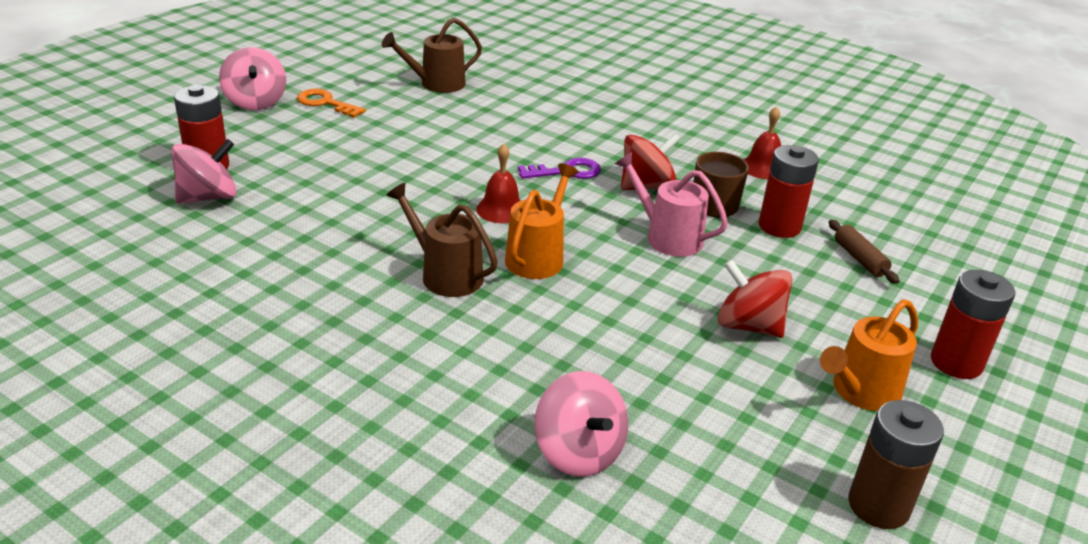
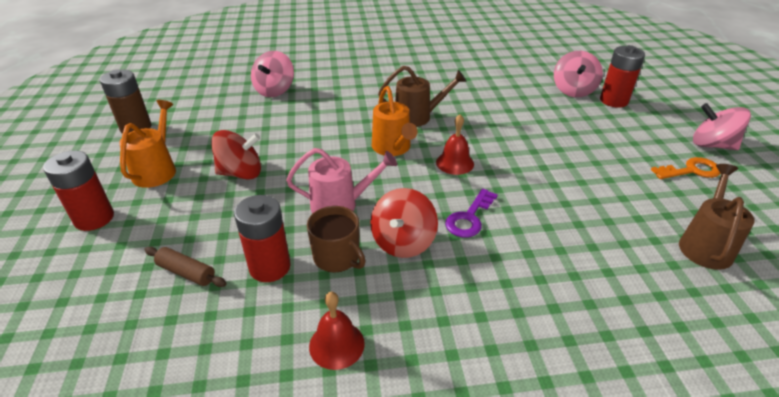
camera: 140 degrees right, 5 degrees up
(578, 452) = (275, 90): pink spinning top -> pink spinning top turned 90 degrees counterclockwise

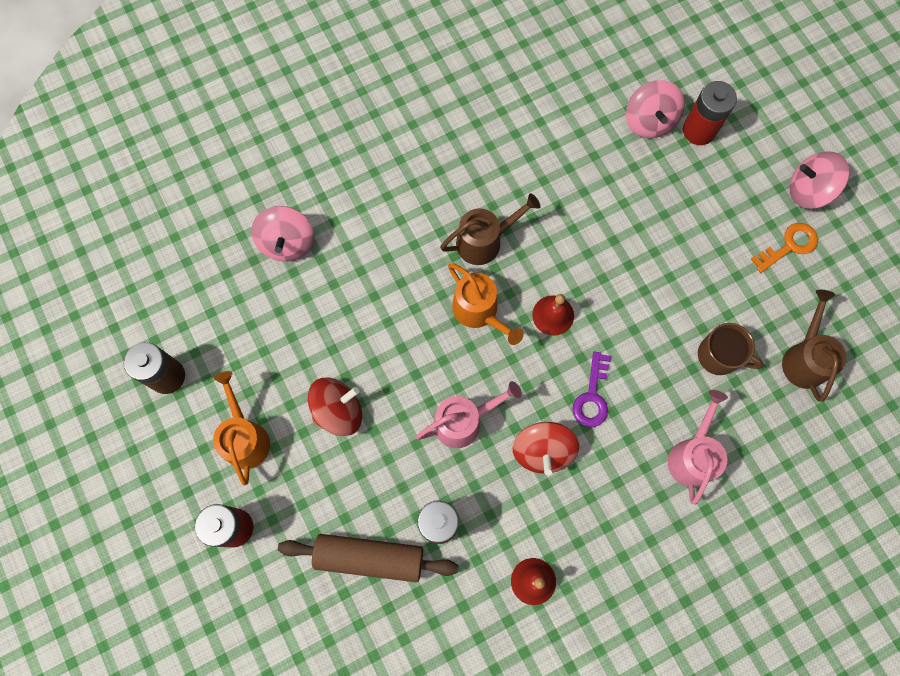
camera: 20 degrees left, 35 degrees up
(186, 272) = (369, 557): brown rolling pin -> brown rolling pin, size x1.85
(337, 257) = (492, 491): brown mug -> brown mug (719, 356)
(562, 287) = (692, 456): none -> pink watering can

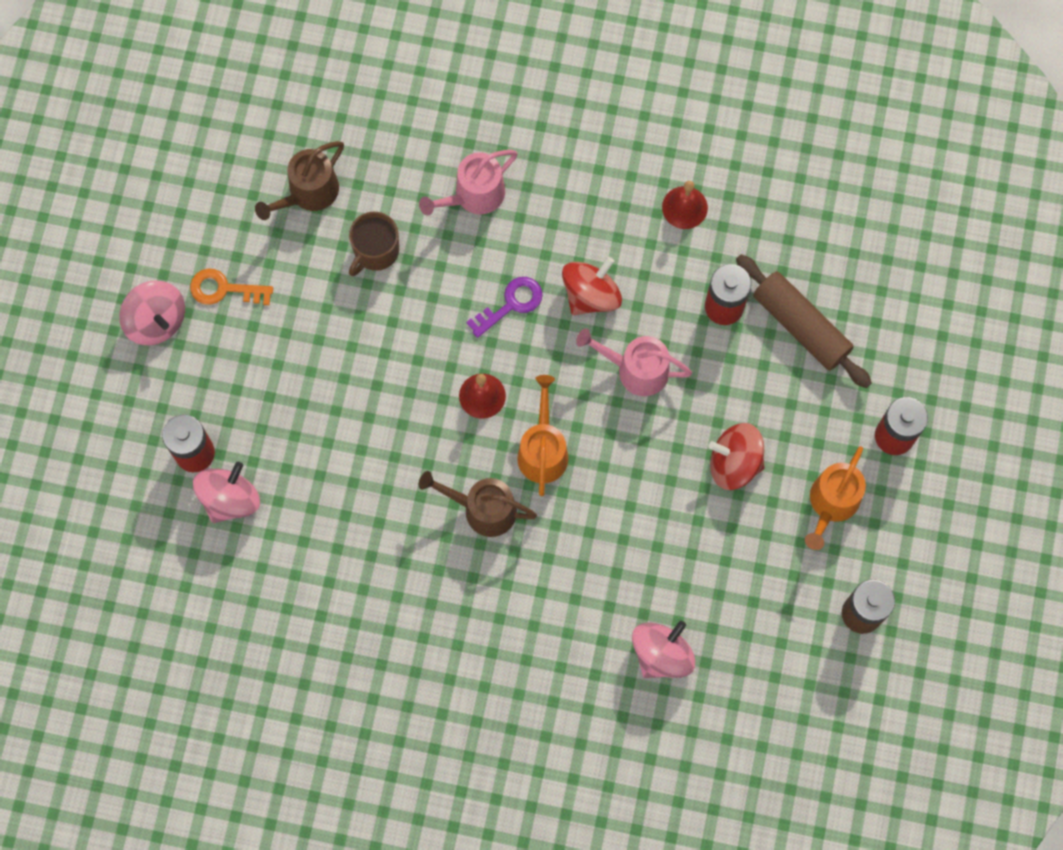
camera: 140 degrees left, 0 degrees up
(719, 356) = (375, 251): brown mug -> brown mug turned 120 degrees counterclockwise

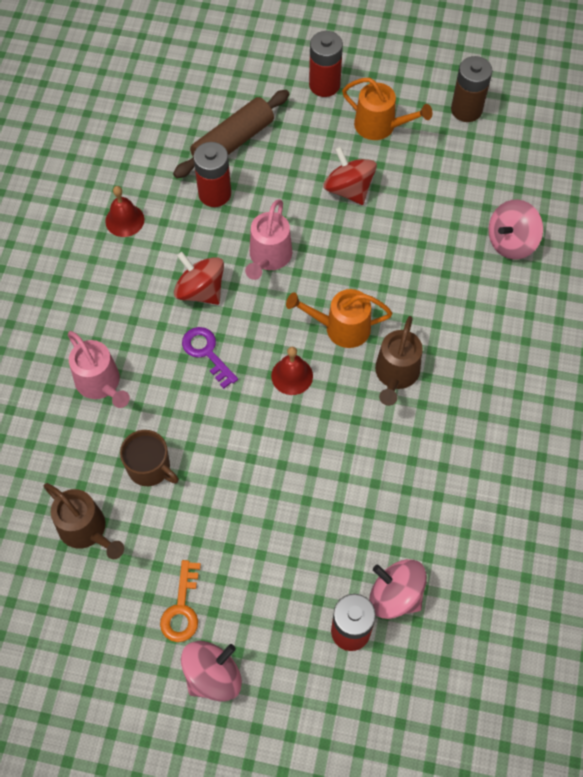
camera: 90 degrees left, 10 degrees down
(661, 654) = (511, 242): pink spinning top -> pink spinning top turned 75 degrees counterclockwise
(734, 463) = (349, 189): red spinning top -> red spinning top turned 135 degrees clockwise

